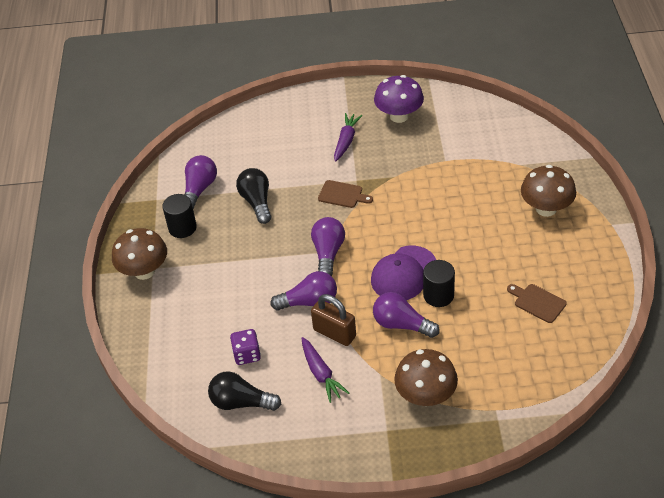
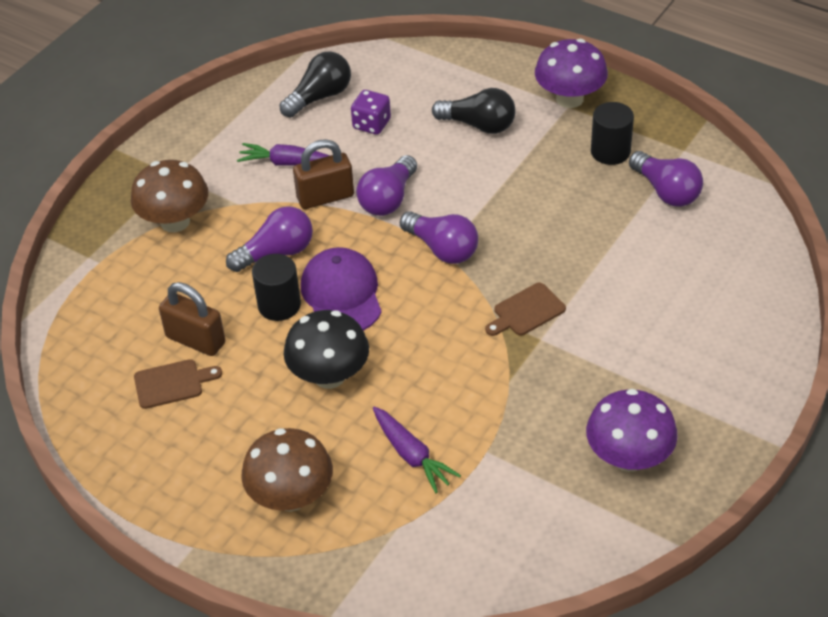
camera: 125 degrees right, 0 degrees up
(144, 271) = (569, 99): brown mushroom -> purple mushroom
(257, 202) = (592, 229): black light bulb -> black light bulb (479, 125)
(346, 141) = (628, 370): purple carrot -> purple carrot (411, 455)
(463, 242) = (329, 376): none -> black mushroom
(500, 314) = (195, 340): none -> brown padlock

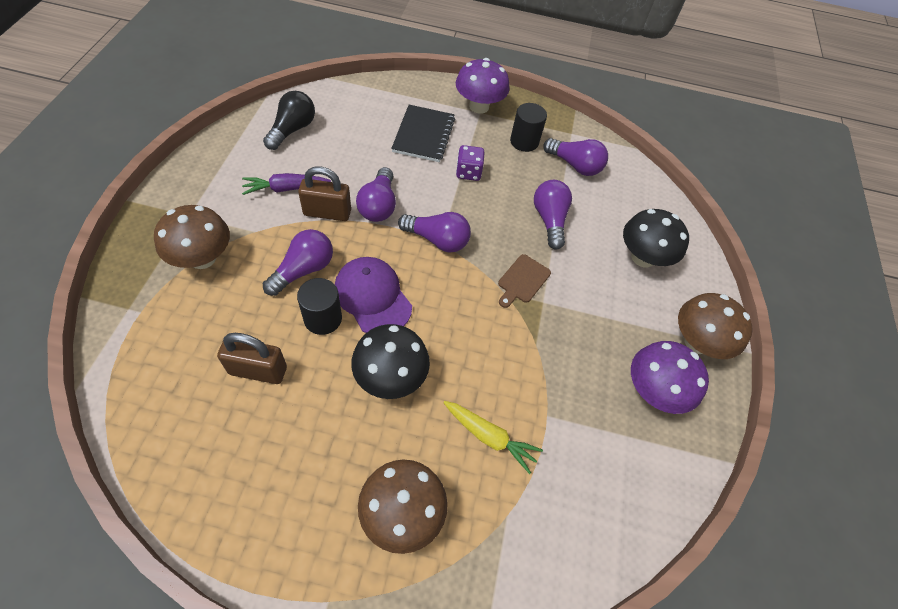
camera: 30 degrees left, 10 degrees up
(172, 383) = (249, 421): brown cutting board -> none
(325, 197) = (327, 212): brown padlock -> brown padlock turned 45 degrees clockwise
(371, 124) = (342, 146): purple dice -> purple dice (468, 172)
(411, 455) = (489, 437): purple carrot -> yellow carrot
(479, 125) = (423, 135): black light bulb -> black notebook
(596, 251) = (549, 220): none -> purple light bulb
(699, 315) = (643, 257): none -> black mushroom
(717, 421) = (697, 342): none -> brown mushroom

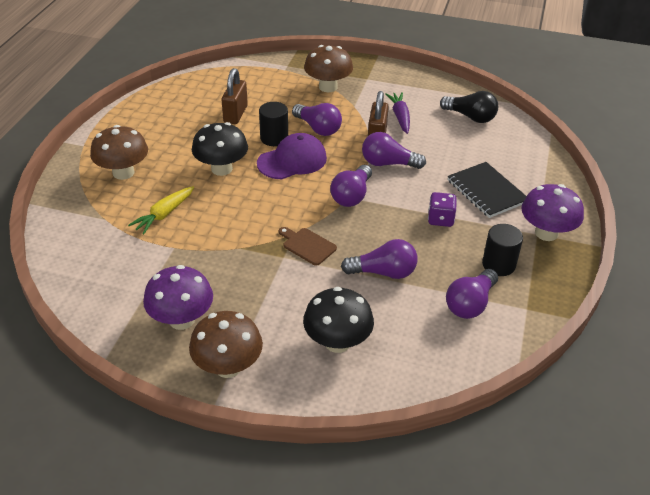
camera: 100 degrees right, 15 degrees down
(423, 135) = (487, 191): black notebook -> black notebook turned 45 degrees clockwise

